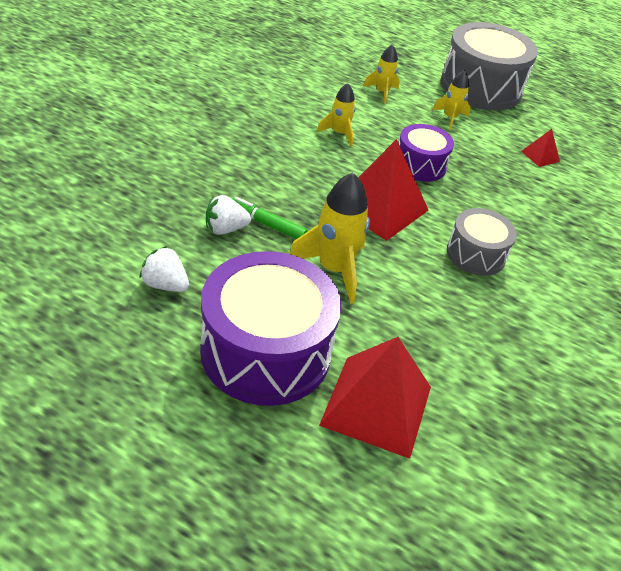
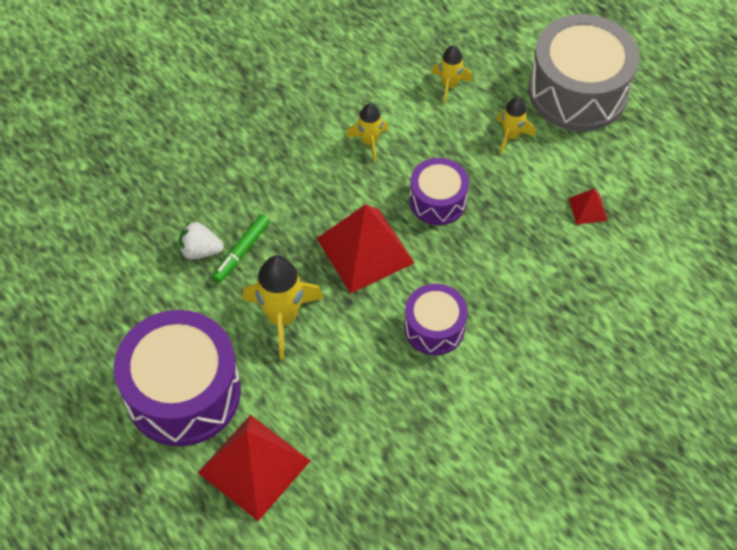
camera: 25 degrees right, 15 degrees up
(165, 285) = (124, 304): white strawberry -> none
(266, 224) = (242, 251): green marker -> green marker turned 105 degrees counterclockwise
(476, 254) = (434, 327): grey drum -> purple drum

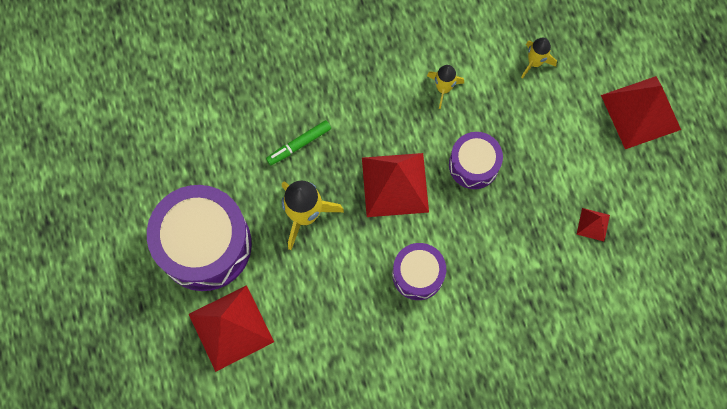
camera: 25 degrees right, 15 degrees up
(200, 251) = (268, 130): white strawberry -> none
(511, 136) = (563, 131): yellow rocket -> none
(577, 91) = (641, 112): grey drum -> red pyramid

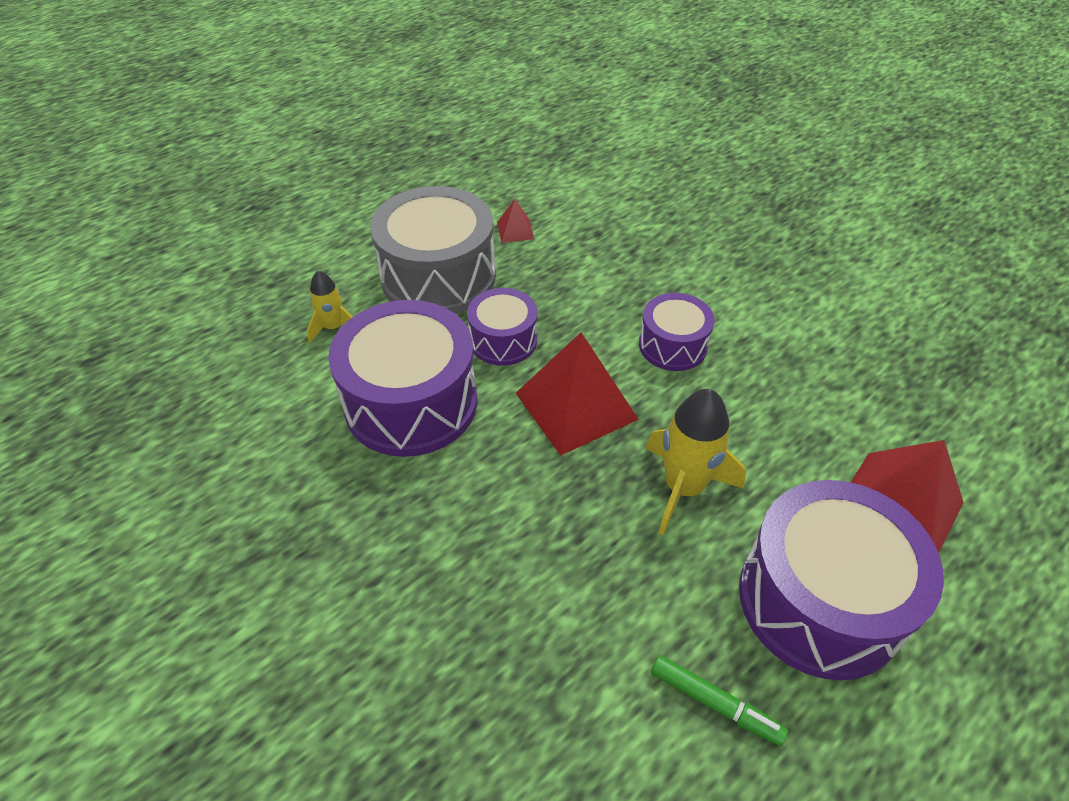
camera: 115 degrees left, 25 degrees down
(299, 144) = (586, 540): green marker -> green marker (715, 703)
(443, 88) = (411, 402): yellow rocket -> purple drum
(559, 147) = (438, 277): none -> grey drum
(641, 112) = (363, 229): red pyramid -> none

